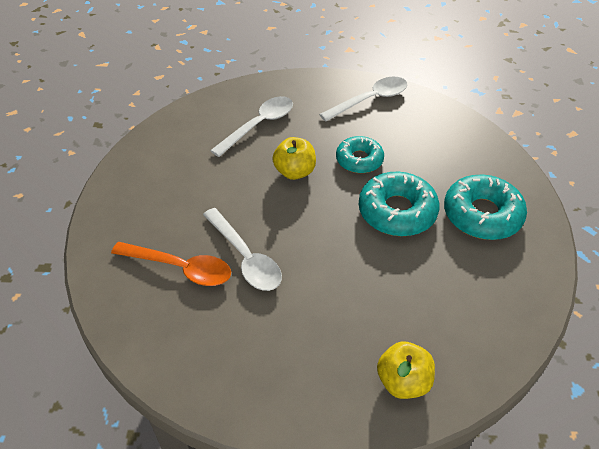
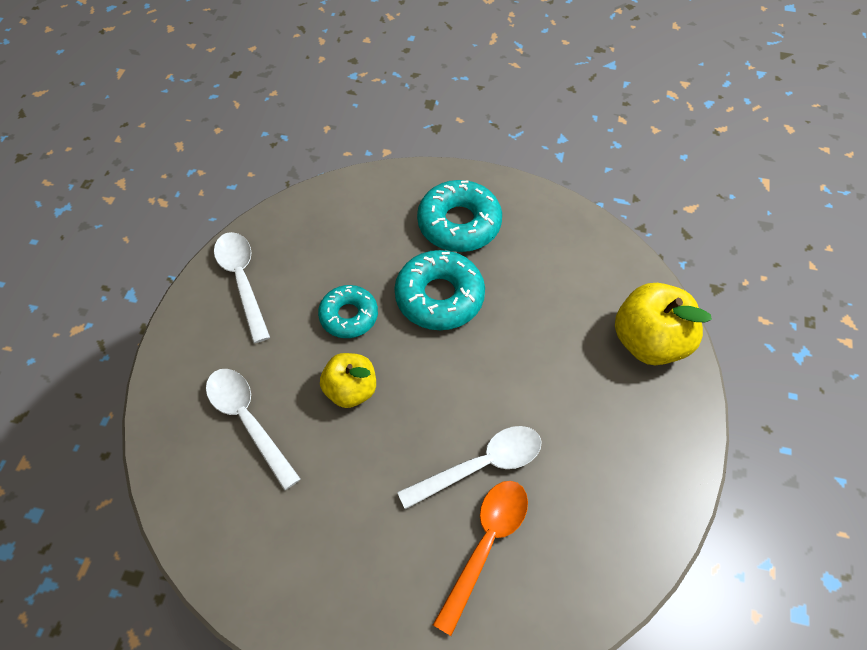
camera: 80 degrees left, 10 degrees up
(403, 381) = (649, 342): yellow apple -> yellow apple, size x1.54

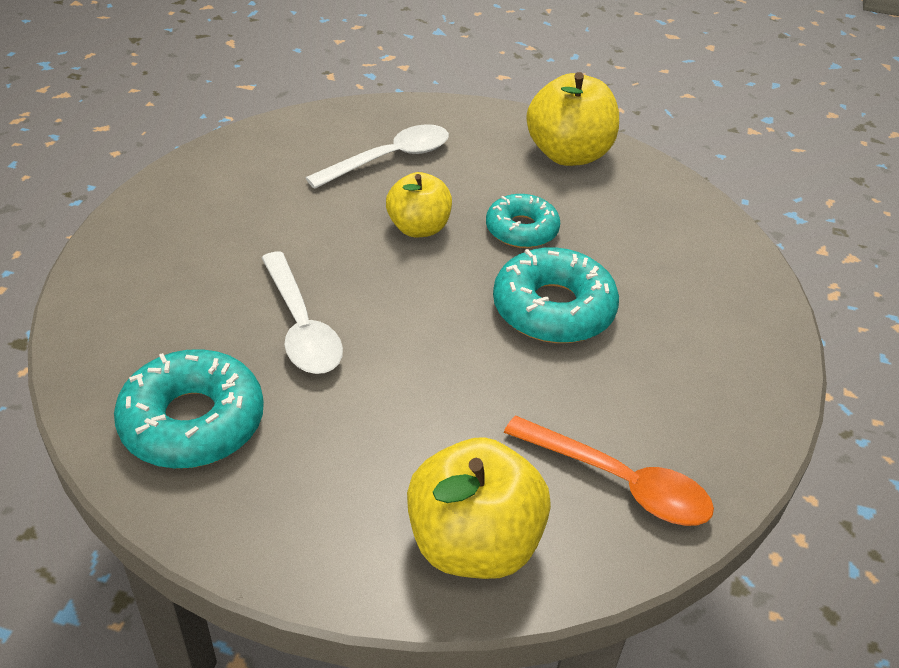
camera: 90 degrees right, 15 degrees down
(242, 281) = (568, 154): white spoon -> yellow apple
(459, 224) = (685, 338): turquoise donut -> turquoise donut (193, 422)
(485, 545) = (201, 321): orange spoon -> orange spoon (619, 482)

